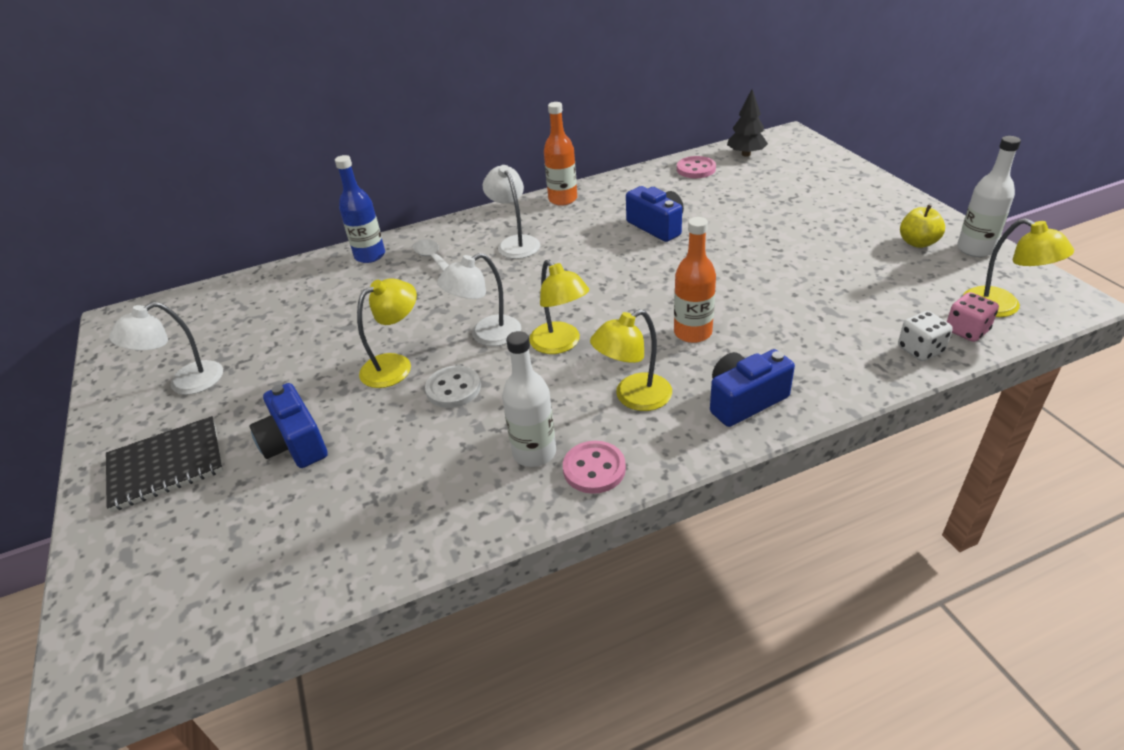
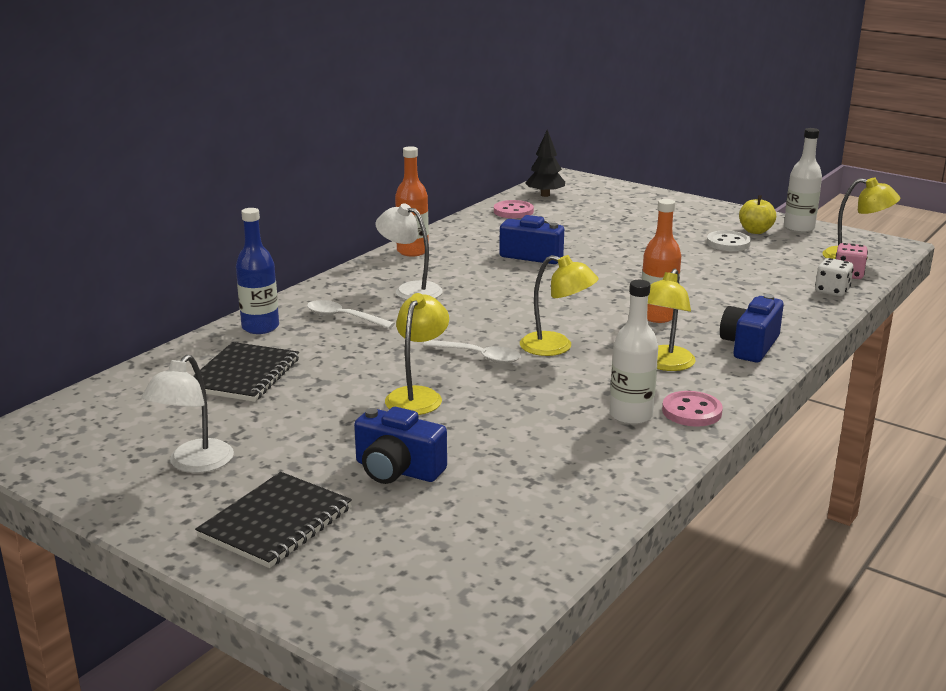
camera: 35 degrees left, 15 degrees down
(308, 302) = (244, 375): none -> black notebook
(453, 389) = (500, 397): white button -> white button (728, 243)
(486, 335) = (478, 356): white lamp -> white spoon

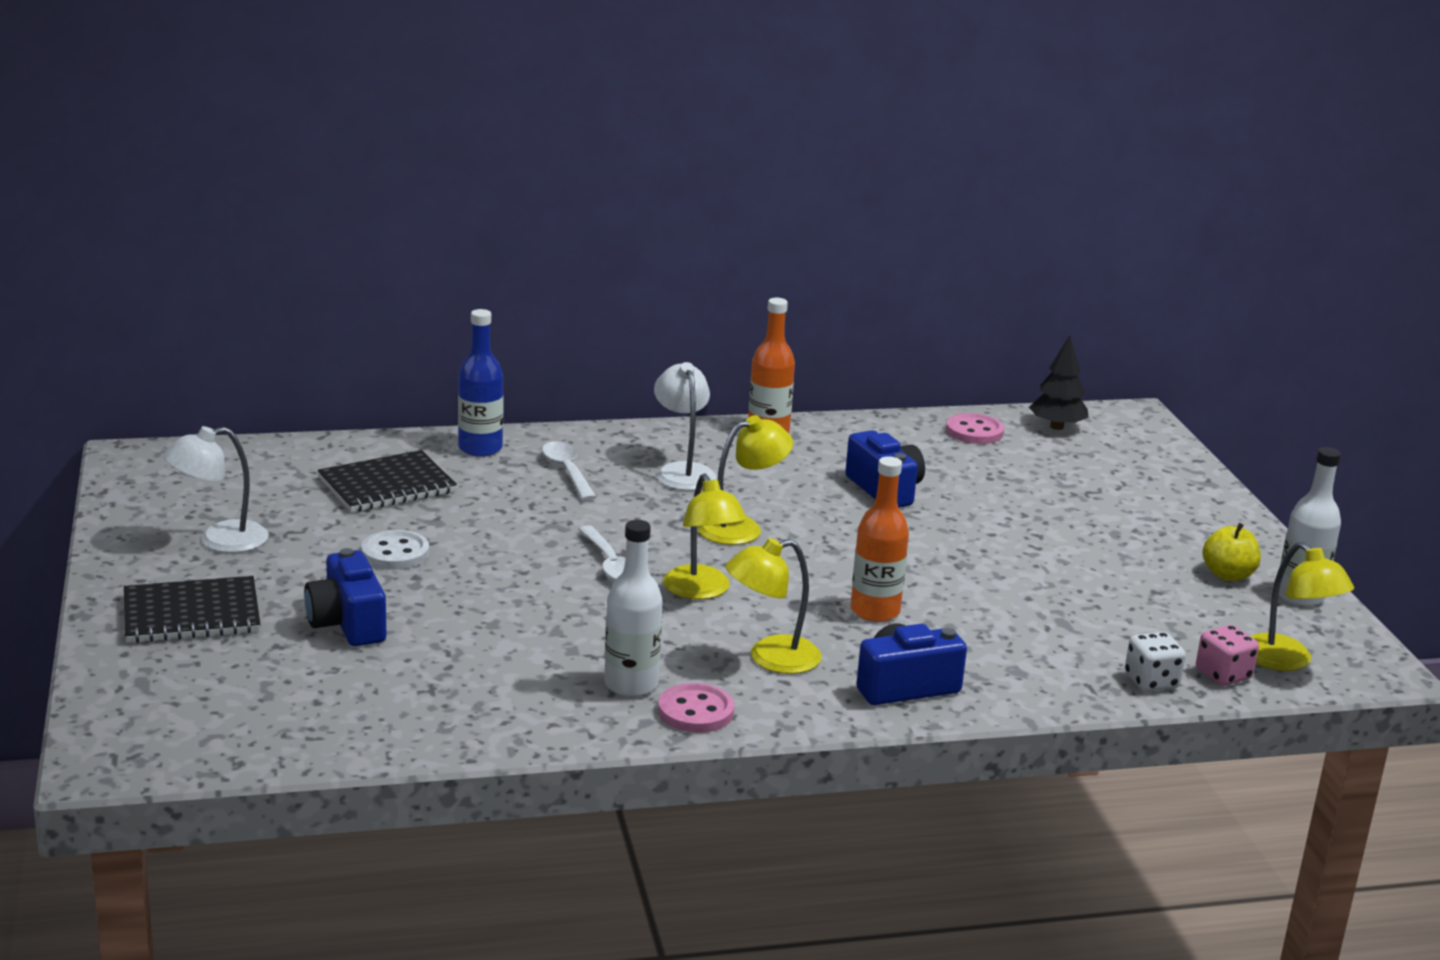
camera: 40 degrees right, 0 degrees up
(418, 396) = (486, 572): yellow lamp -> yellow lamp (741, 528)
(728, 243) = (1155, 573): white button -> white button (395, 553)

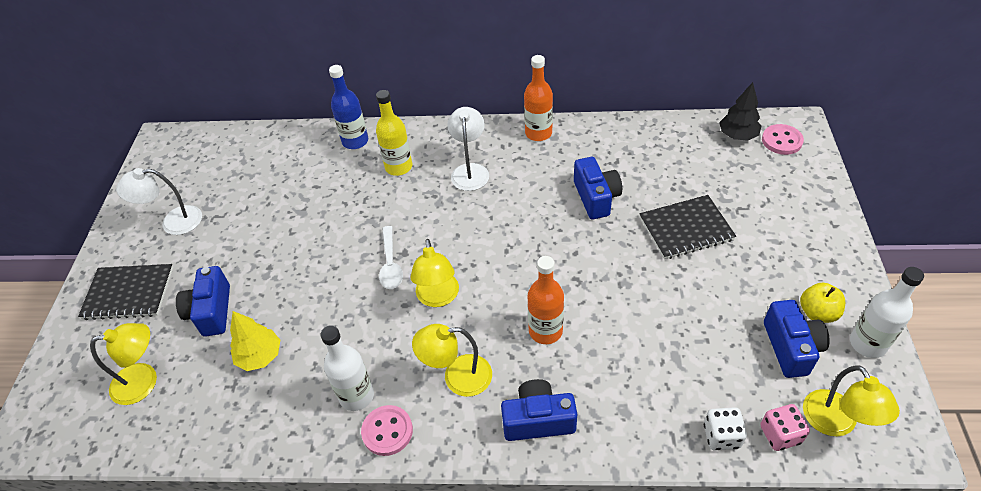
camera: 20 degrees right, 25 degrees up
(387, 485) = (287, 175): black notebook -> black notebook (686, 229)
(395, 553) = (266, 242): white button -> none
(457, 660) = (260, 356): none -> yellow tree
(567, 471) = (398, 167): white spoon -> yellow bottle
(741, 528) = (487, 232): yellow lamp -> yellow lamp (144, 381)
(974, 431) = (677, 138): pink button -> pink button (781, 141)
(1207, 605) = (791, 347): none -> blue camera

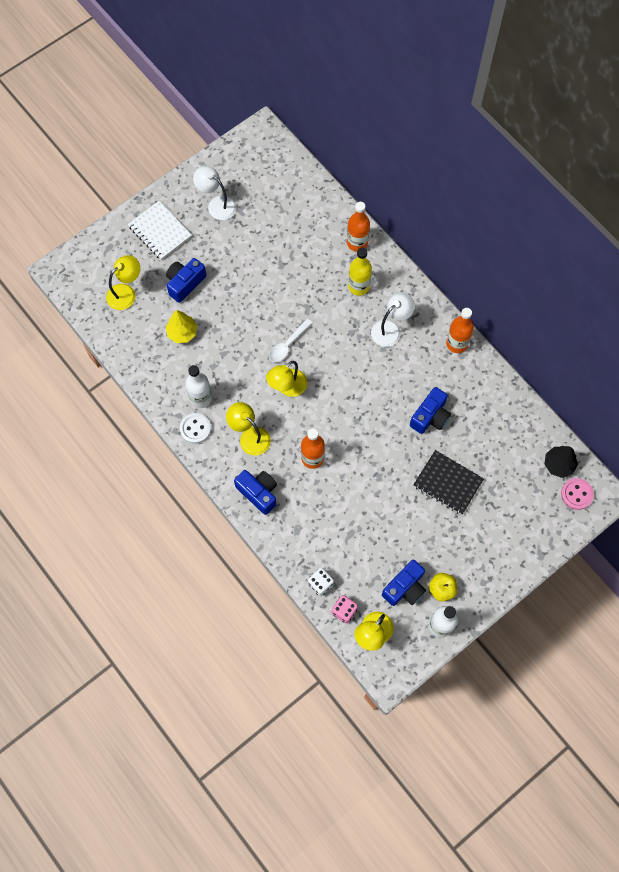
camera: 45 degrees right, 20 degrees up
(129, 293) = (160, 231): black notebook -> white notebook
(144, 381) = (126, 293): yellow lamp -> yellow lamp turned 75 degrees counterclockwise
(355, 141) = (357, 243): blue bottle -> orange bottle
(387, 431) = (195, 428): pink button -> white button

